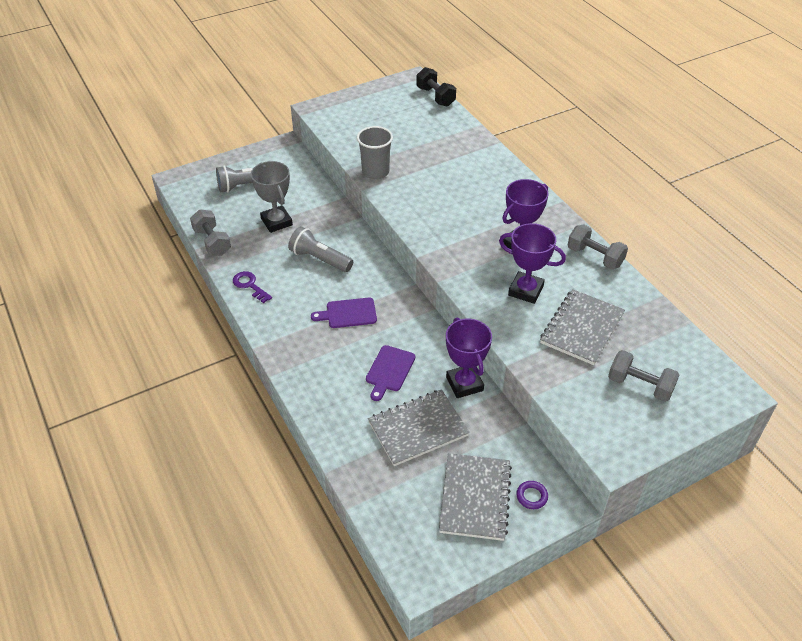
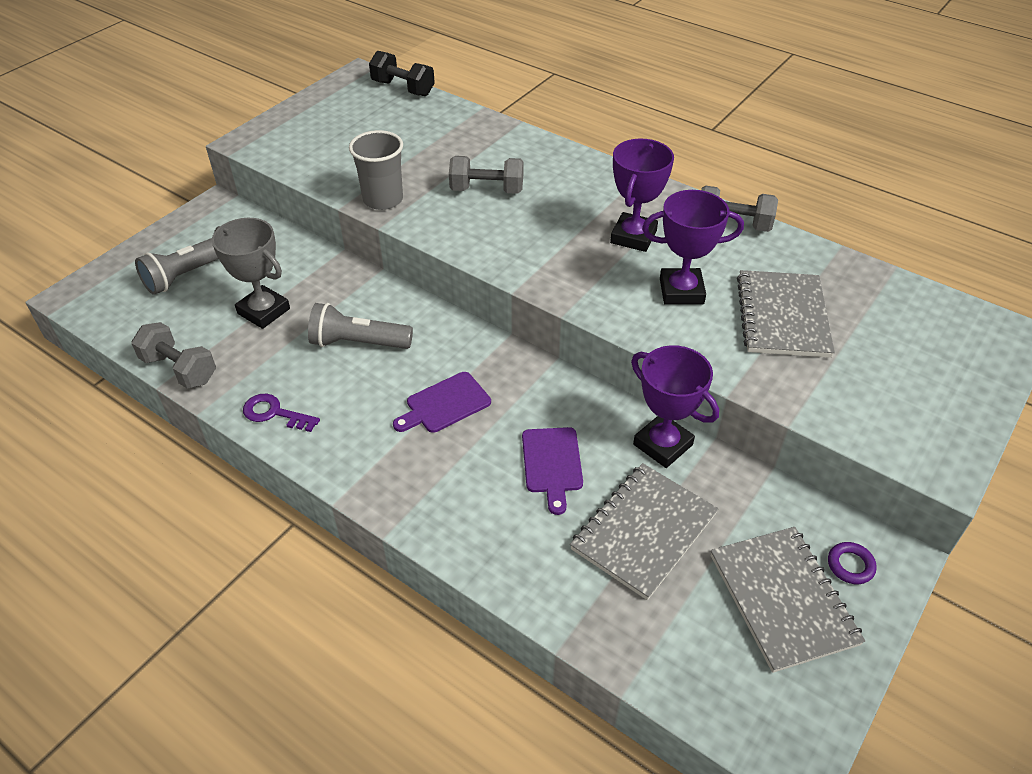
camera: 25 degrees left, 0 degrees up
(640, 385) = (901, 364): grey dumbbell -> grey dumbbell (487, 190)

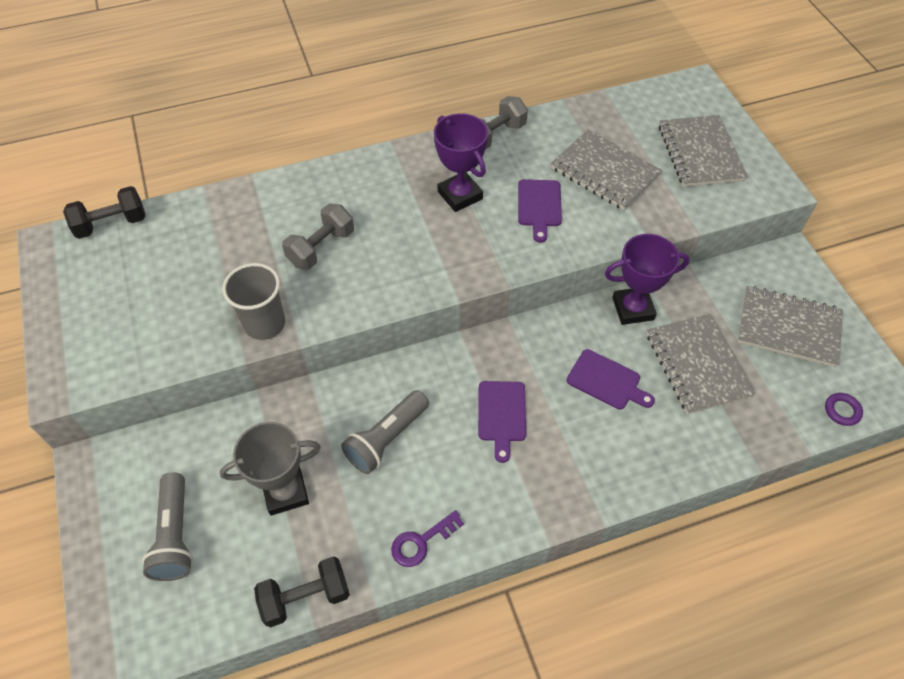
camera: 55 degrees left, 10 degrees up
(179, 369) = (306, 597): grey dumbbell -> black dumbbell
(681, 291) = (539, 206): purple trophy -> purple cutting board
(850, 565) = (783, 280): purple ring -> purple ring (842, 411)
(907, 378) = (700, 153): none -> grey notebook

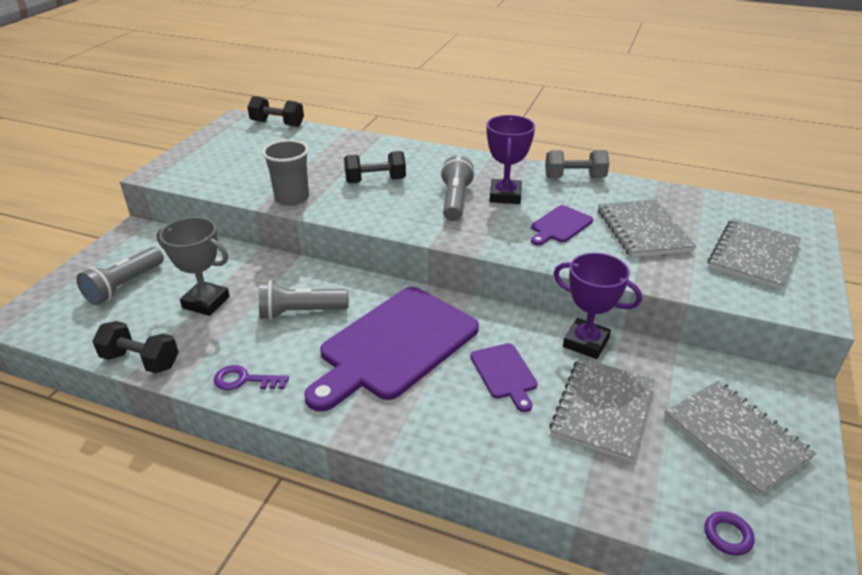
camera: 40 degrees right, 20 degrees down
(321, 248) = (375, 181): grey dumbbell -> black dumbbell
(423, 229) = (455, 200): none -> grey flashlight
(502, 415) = (395, 345): purple cutting board -> purple cutting board, size x2.20

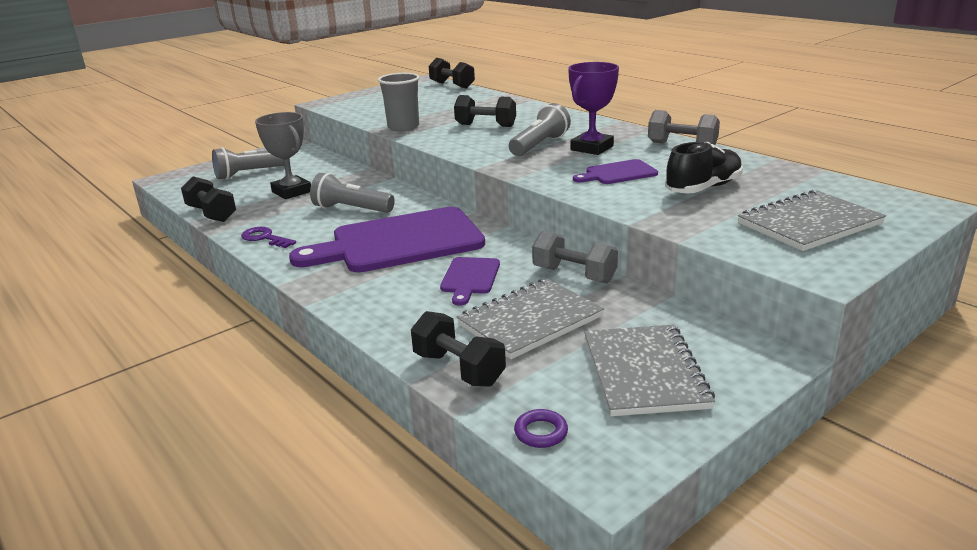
camera: 30 degrees right, 10 degrees down
(586, 342) = (574, 275): purple trophy -> grey dumbbell
(601, 490) = (458, 369): none -> black dumbbell
(643, 230) = (703, 188): grey notebook -> black shoe

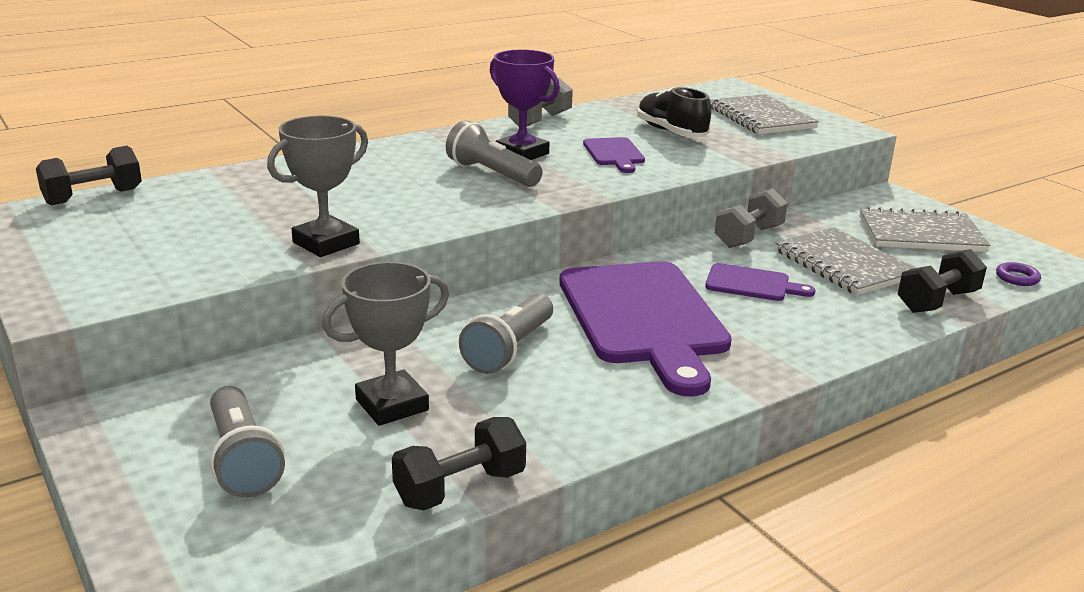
camera: 85 degrees left, 0 degrees up
(265, 238) = (597, 422): purple key -> none
(403, 127) = (326, 243): grey cup -> grey trophy
(485, 125) = (375, 193): black dumbbell -> none

